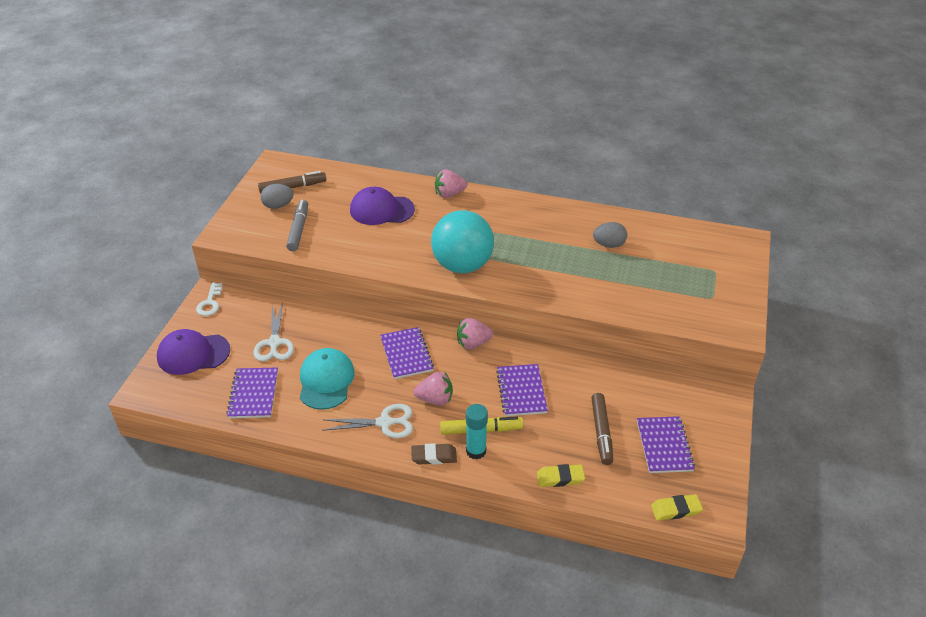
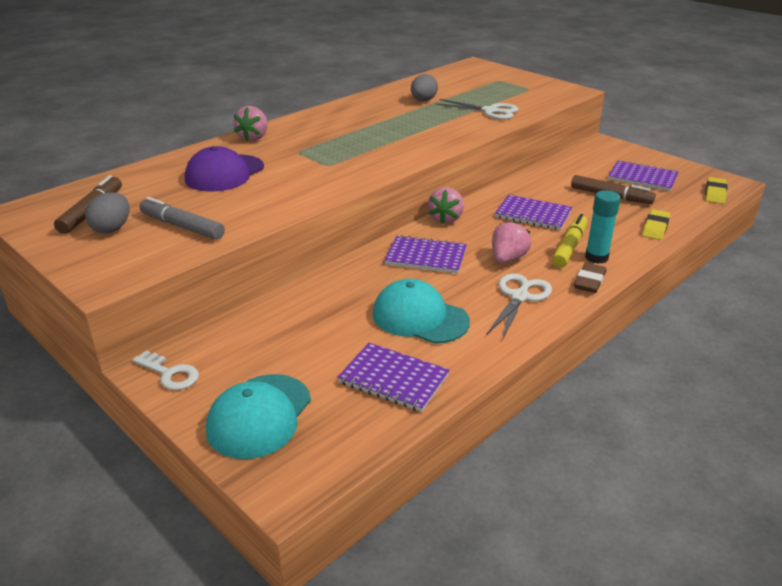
camera: 60 degrees left, 10 degrees down
(193, 354) = (259, 416): purple cap -> turquoise cap
(274, 343) = (314, 338): white scissors -> white scissors (490, 111)
(462, 265) = (374, 159): turquoise ball -> none

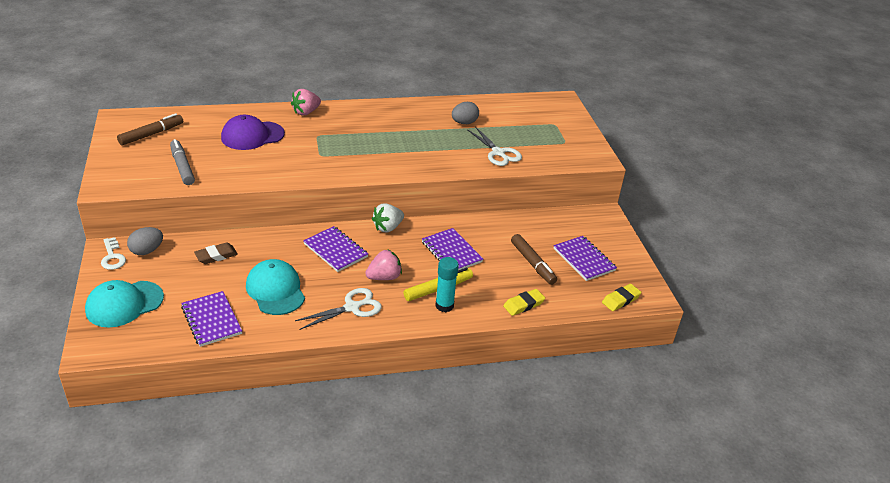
camera: 30 degrees right, 5 degrees up
(112, 229) = (147, 152): grey egg -> grey egg (147, 251)
(446, 219) = (388, 227): pink strawberry -> white strawberry
(589, 281) = (412, 320): brown eraser -> brown eraser (216, 256)

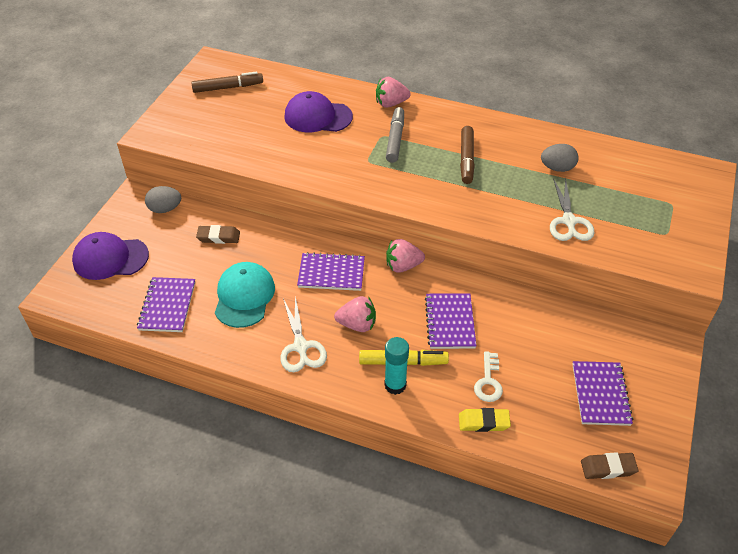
camera: 35 degrees right, 10 degrees up
(112, 257) = (134, 205): white key -> white key (488, 381)
(124, 304) = (110, 258): turquoise cap -> purple cap
(182, 167) = (229, 133): grey marker -> grey marker (395, 139)
(335, 250) = (331, 273): purple notebook -> purple notebook turned 75 degrees counterclockwise
(352, 307) = (301, 347): white scissors -> white scissors turned 75 degrees clockwise
(388, 227) = (403, 266): white strawberry -> pink strawberry
(532, 263) = (532, 374): brown marker -> brown marker (466, 159)
(621, 300) = (608, 468): yellow eraser -> brown eraser

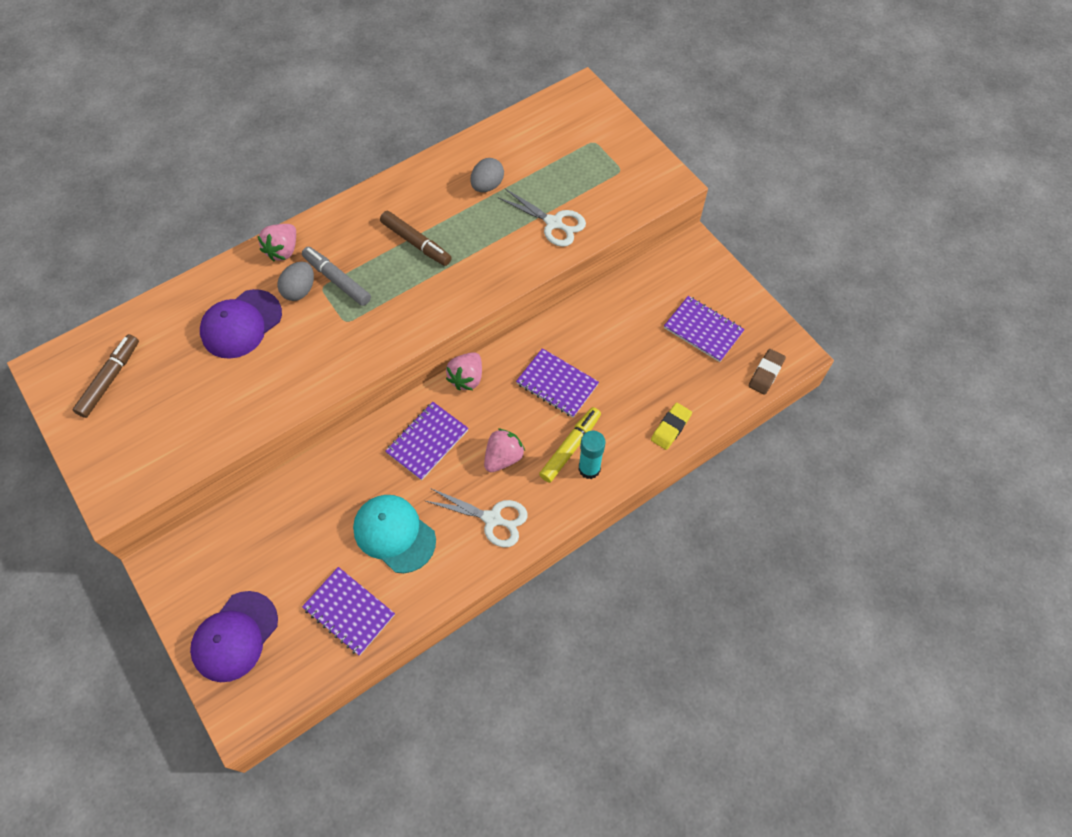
camera: 55 degrees left, 15 degrees up
(165, 209) = (208, 545): grey egg -> grey egg (300, 290)
(218, 237) = (295, 514): brown eraser -> none
(488, 381) = (636, 397): white key -> none

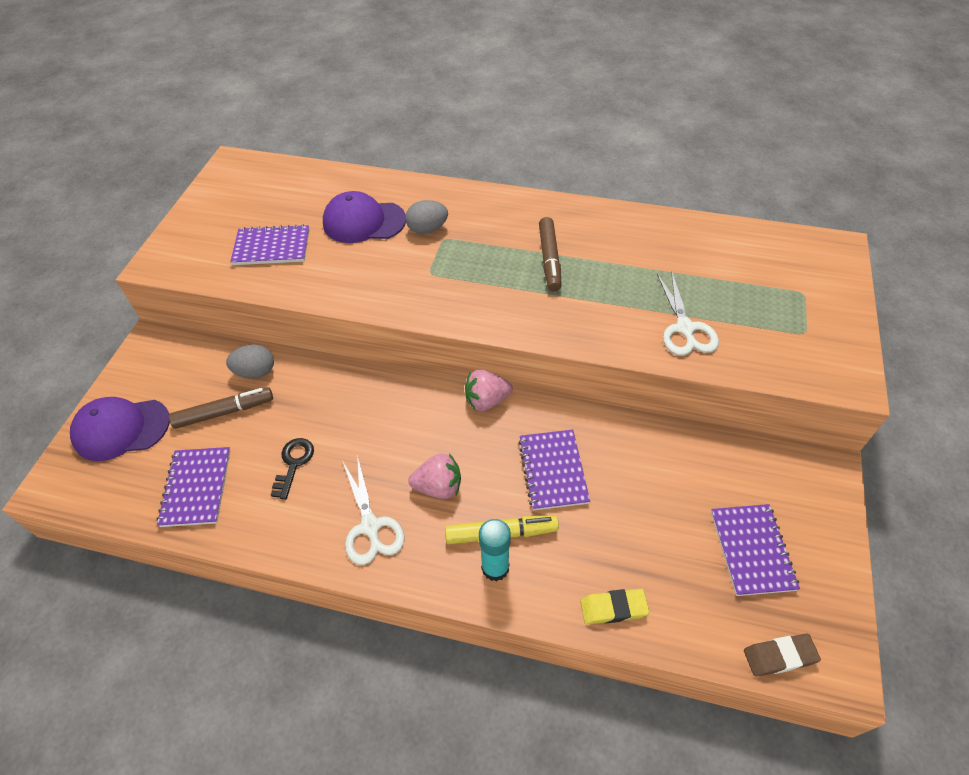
camera: 50 degrees right, 10 degrees down
(110, 379) = (252, 195): brown marker -> brown marker (224, 412)
(283, 250) = (450, 197): pink strawberry -> none
(337, 280) = (460, 241): grey marker -> none
(394, 534) = (293, 463): turquoise cap -> black key
(427, 441) = (400, 420): purple notebook -> purple notebook (272, 247)
(487, 185) = (659, 260): grey egg -> grey egg (255, 372)

